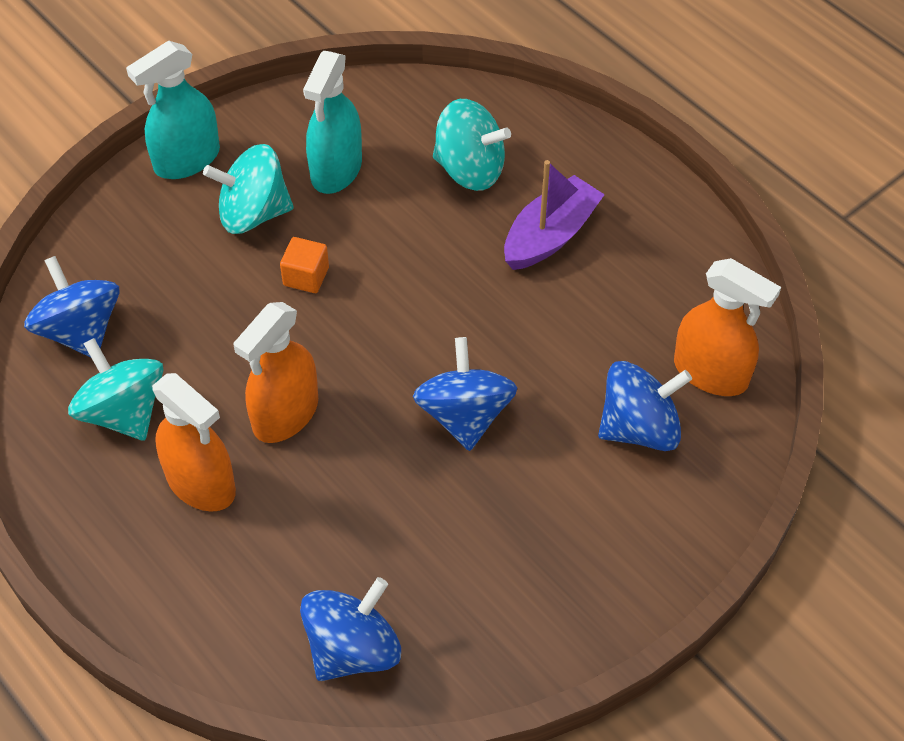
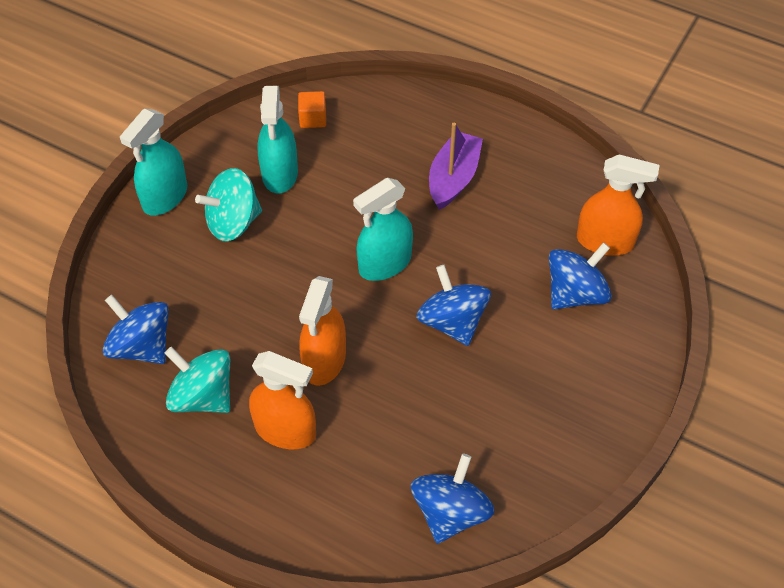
camera: 20 degrees left, 0 degrees up
(306, 276) = (293, 257): orange cube -> orange cube (313, 118)
(414, 318) = (384, 264): none -> turquoise spray bottle
(470, 169) = (376, 147): turquoise spinning top -> none

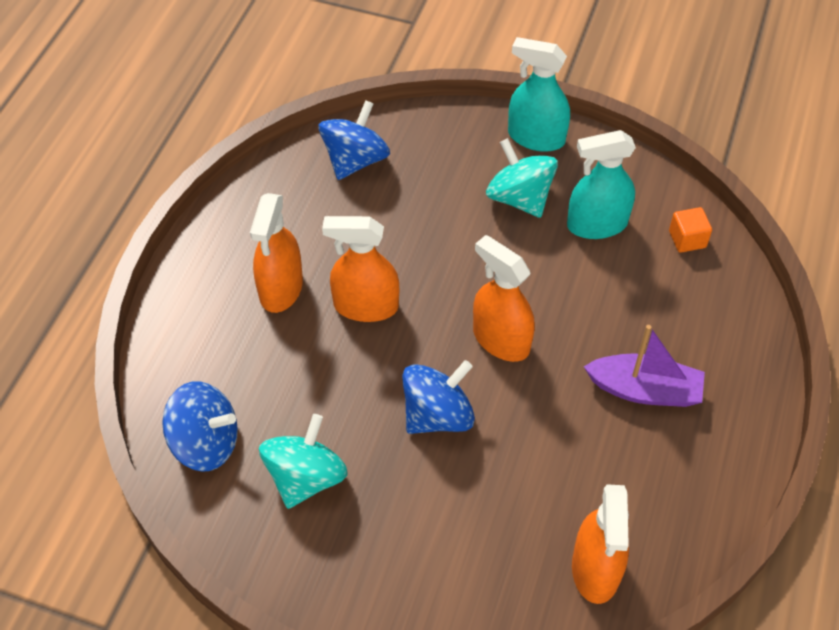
camera: 80 degrees right, 0 degrees up
(202, 396) = (308, 217): turquoise spinning top -> turquoise spinning top (306, 477)
(384, 264) = (501, 340): turquoise spray bottle -> orange spray bottle
(575, 293) = (506, 540): blue spinning top -> none

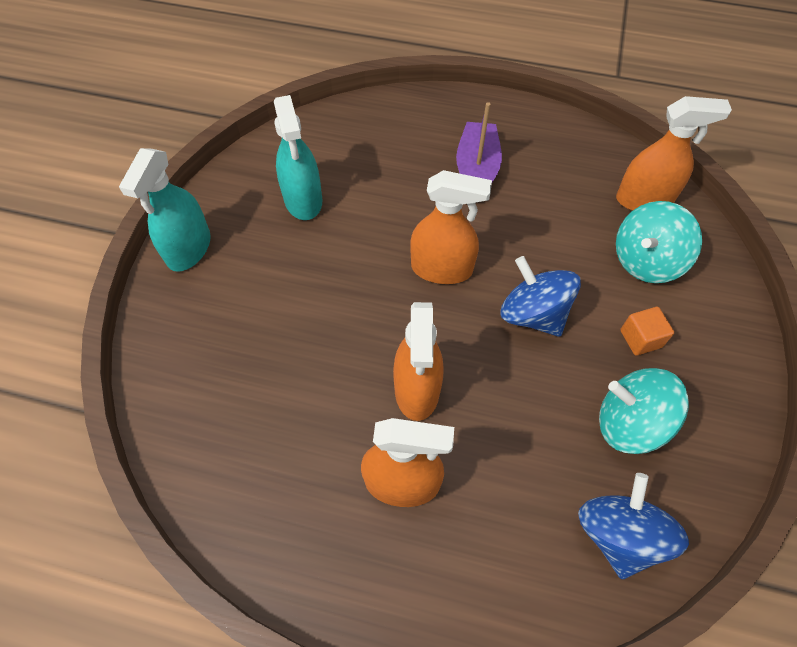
camera: 95 degrees left, 5 degrees up
(355, 160) = (208, 423): blue spinning top -> none
(501, 340) = (442, 268): orange spray bottle -> orange spray bottle turned 120 degrees counterclockwise
(519, 198) = (270, 260): turquoise spinning top -> turquoise spinning top (645, 261)
(687, 239) = (318, 139): orange cube -> orange cube (640, 339)

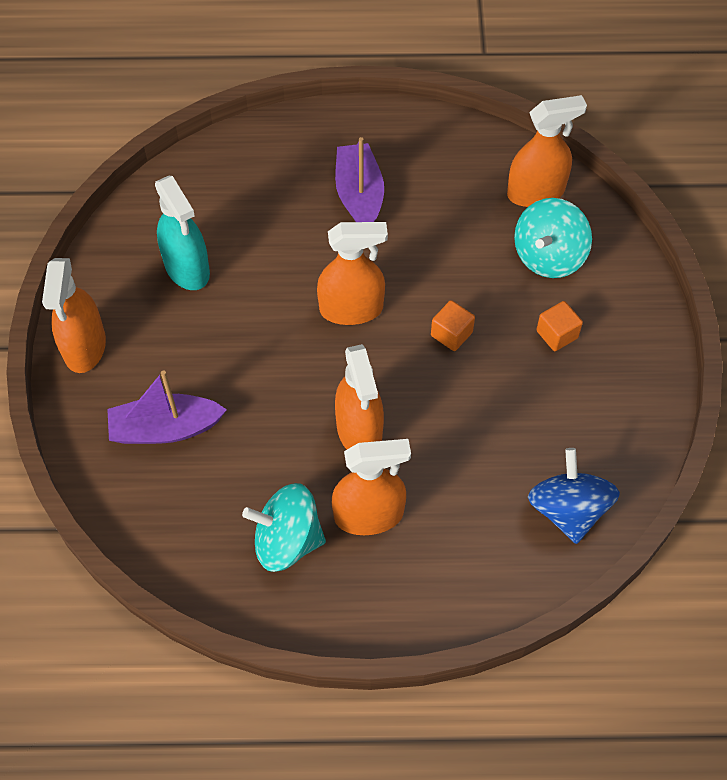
camera: 15 degrees left, 0 degrees up
(189, 249) = (85, 347): turquoise spray bottle -> orange spray bottle
(232, 342) = (165, 429): none -> purple boat
(533, 314) = (451, 334): blue spinning top -> orange cube
(629, 423) = (560, 414): turquoise spinning top -> turquoise spinning top (287, 541)

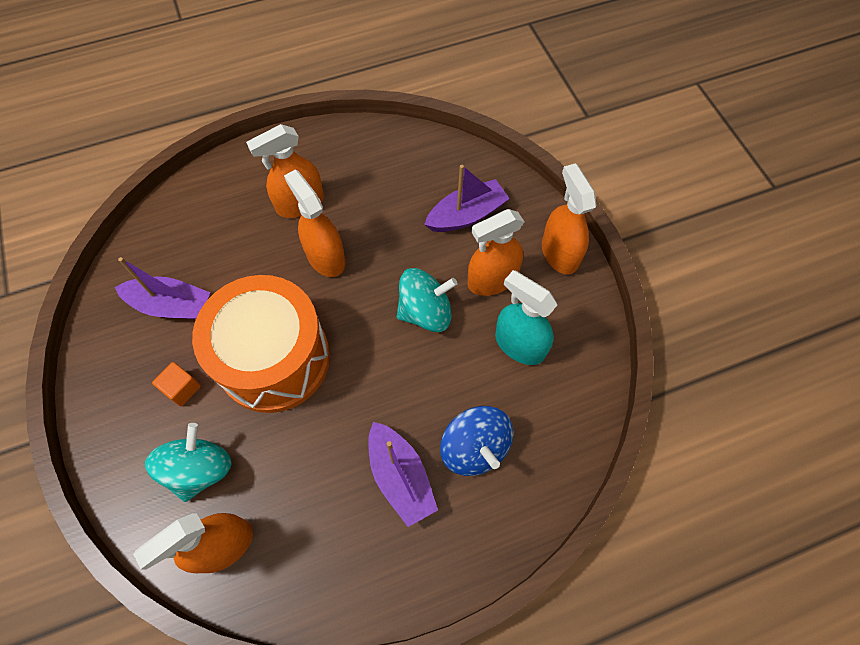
camera: 160 degrees right, 5 degrees up
(287, 541) = (350, 172): turquoise spinning top -> turquoise spinning top (425, 312)
(351, 309) = (365, 353): orange spray bottle -> orange spray bottle (492, 279)
(451, 334) = (274, 359): orange cube -> orange drum
(558, 429) = (171, 305): none -> purple boat
(568, 510) = (157, 249): blue spinning top -> blue spinning top (475, 448)

